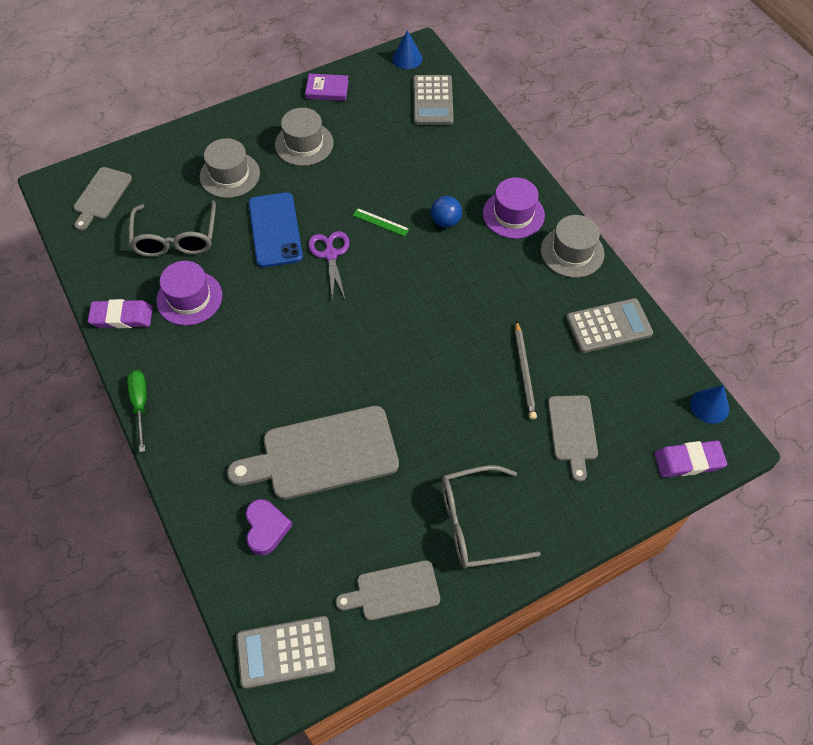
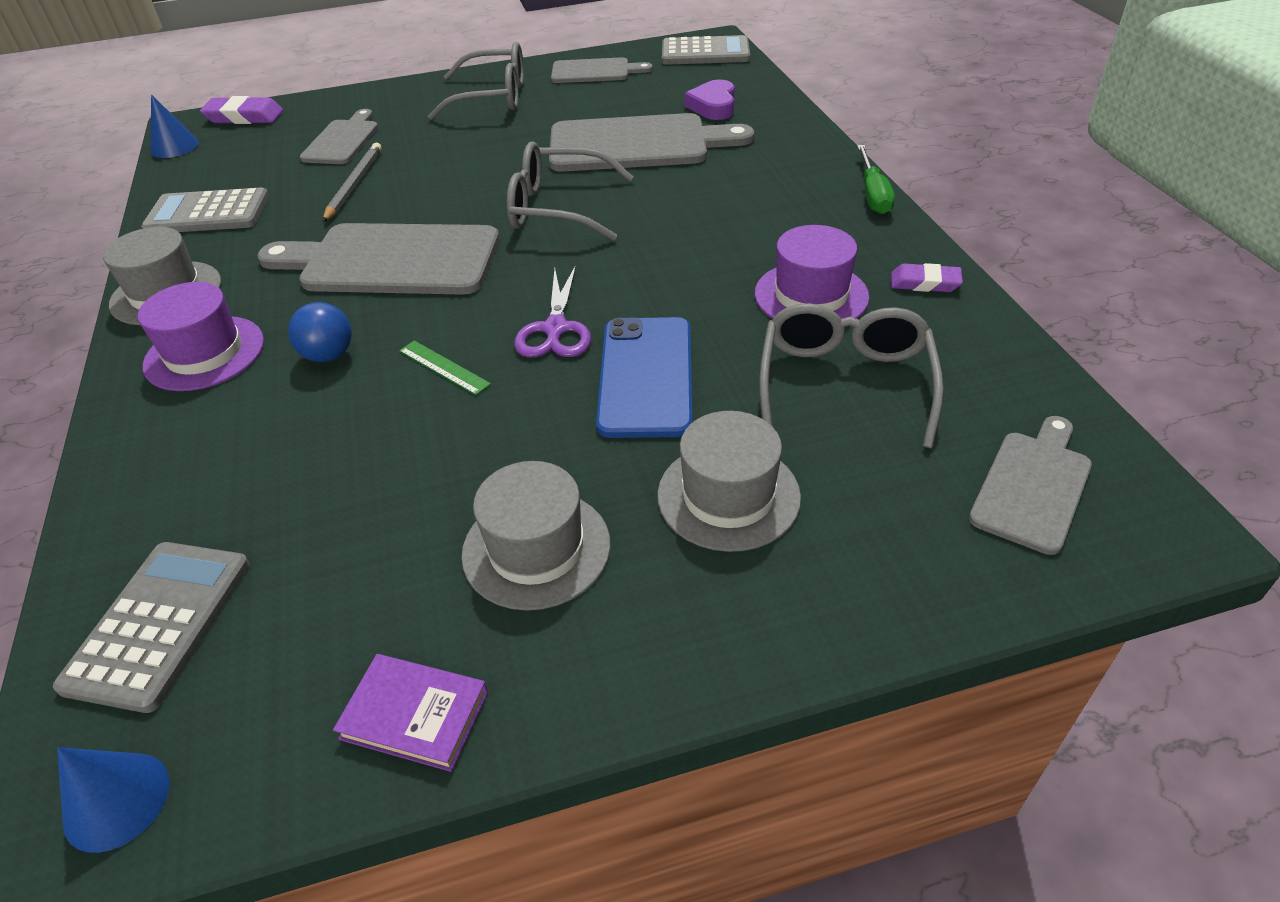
camera: 165 degrees left, 15 degrees down
(122, 317) = (925, 283): purple eraser -> purple eraser, size x0.66
(361, 362) = (559, 208): none -> grey glasses
(451, 296) = (391, 260): none -> grey cutting board

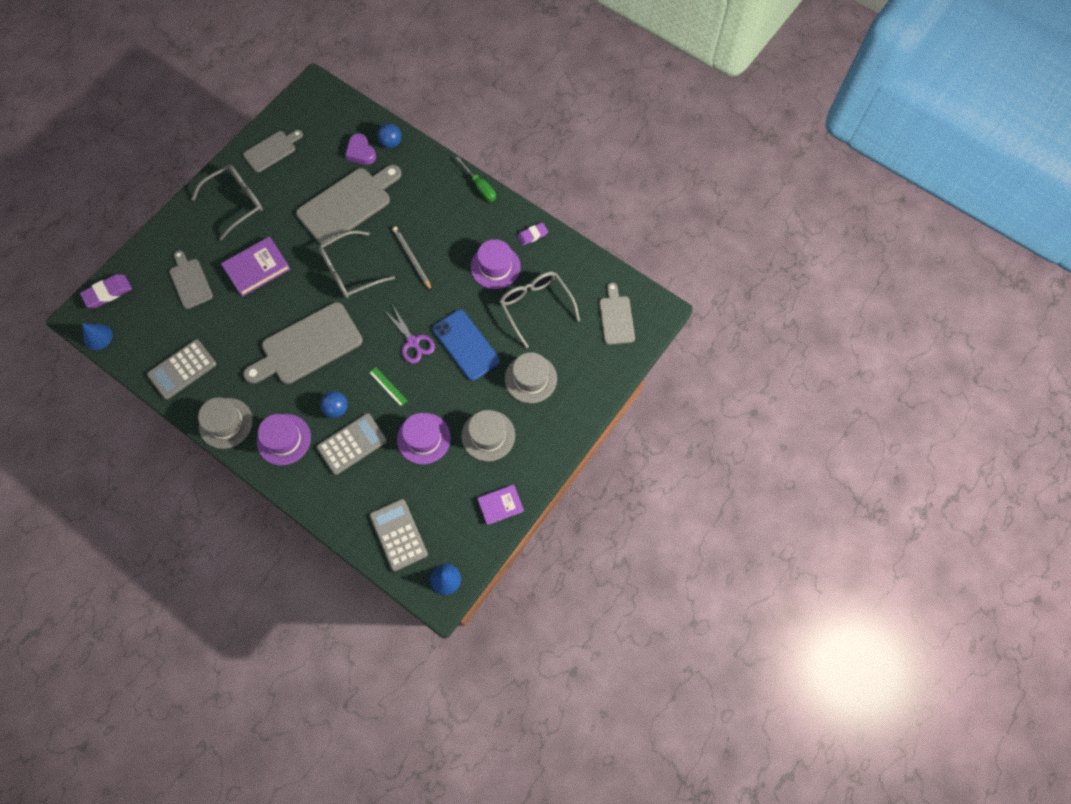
camera: 40 degrees left, 25 degrees up
(354, 184) = (234, 309): grey pencil -> grey pencil (412, 258)
(410, 479) = (424, 438): none -> purple hat
(437, 159) = (257, 268): none -> purple book
(444, 367) = (388, 386): green ruler -> green ruler turned 45 degrees clockwise
(705, 52) = (318, 102): grey calculator -> grey calculator (352, 444)
(768, 111) = (391, 143): none -> blue ball

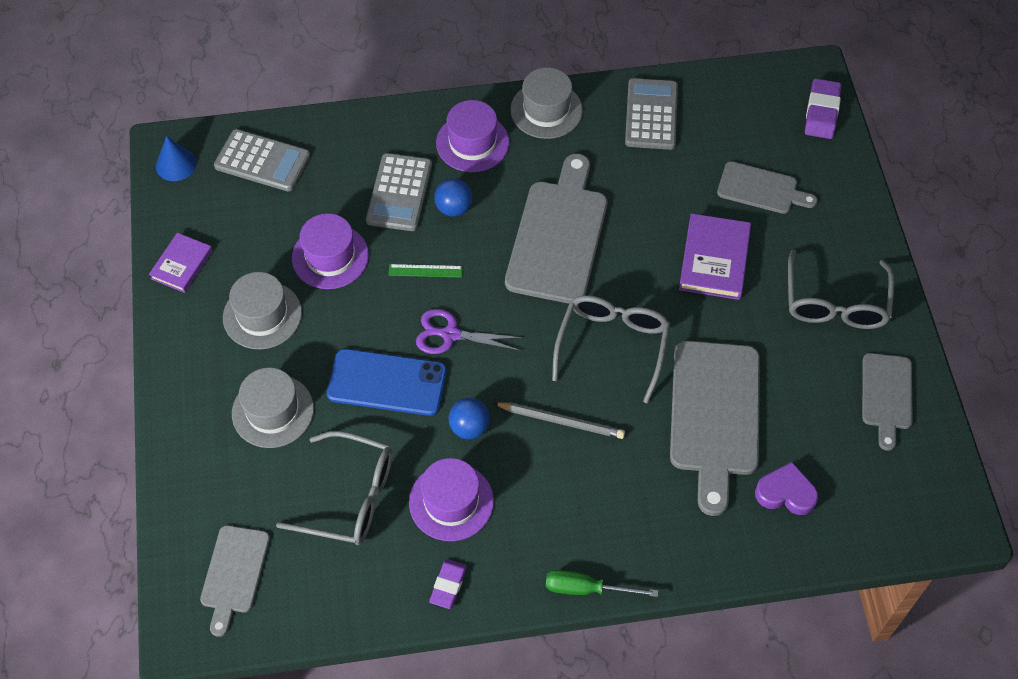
camera: 135 degrees right, 10 degrees down
(98, 337) = (770, 73): blue cone -> none
(391, 143) = (767, 541): blue ball -> blue ball (469, 427)
(616, 317) = (234, 574): grey cutting board -> grey cutting board turned 60 degrees clockwise

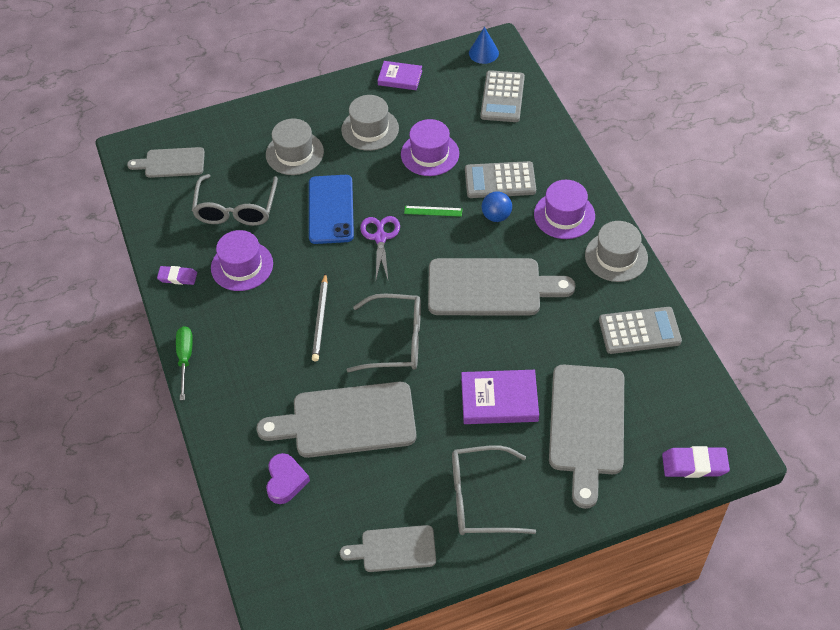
camera: 80 degrees right, 5 degrees down
(425, 271) = (433, 211): green ruler -> green ruler turned 75 degrees counterclockwise
(469, 427) = (304, 264): blue ball -> none
(761, 189) = (586, 426): grey cutting board -> grey cutting board, size x1.76

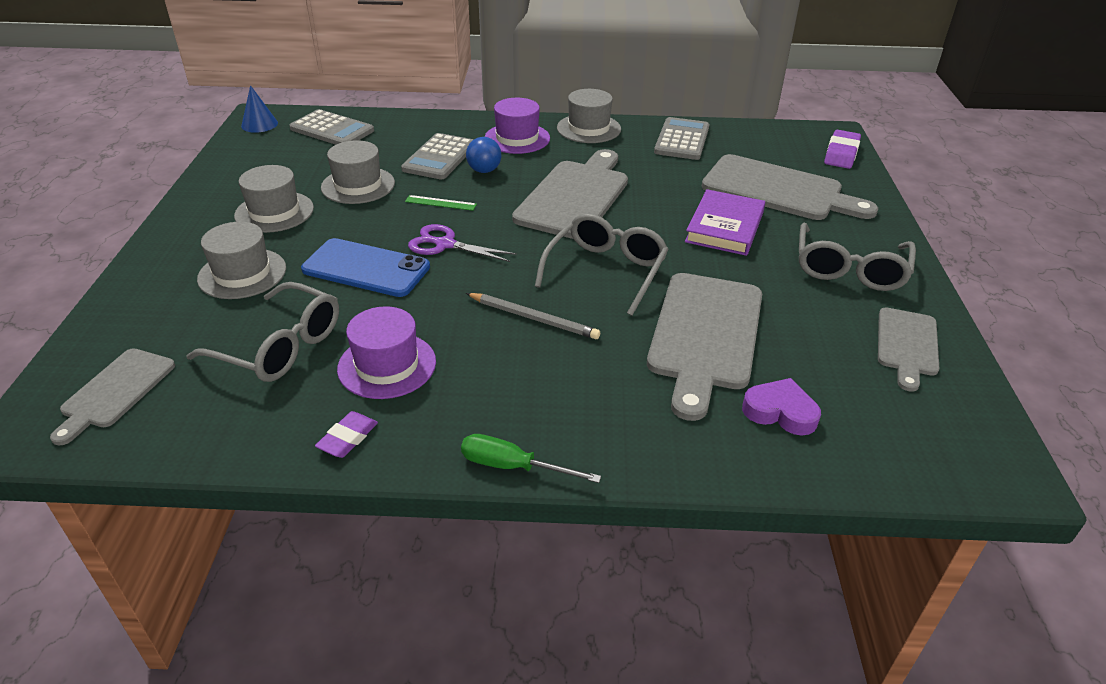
camera: 70 degrees left, 15 degrees down
(400, 78) = (224, 175): purple book -> none
(430, 154) = (358, 185): purple hat -> grey hat
(433, 211) = (440, 203): green ruler -> green ruler turned 75 degrees clockwise

